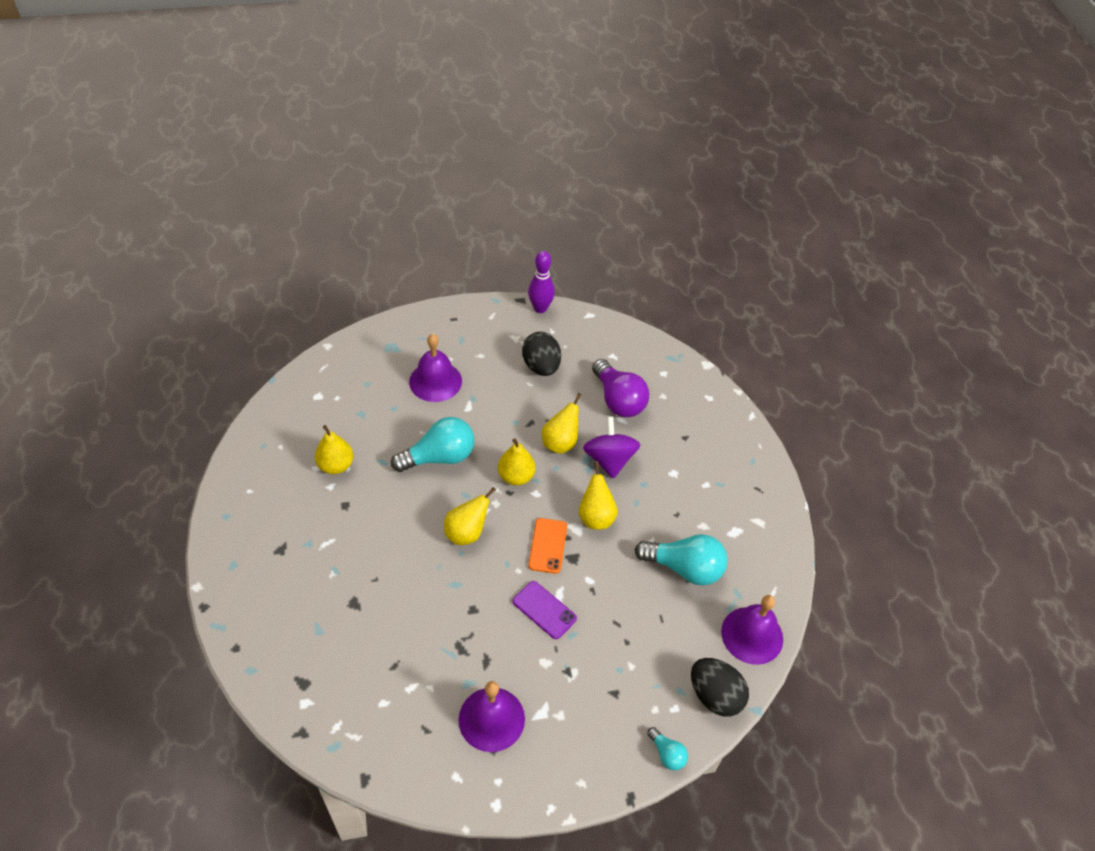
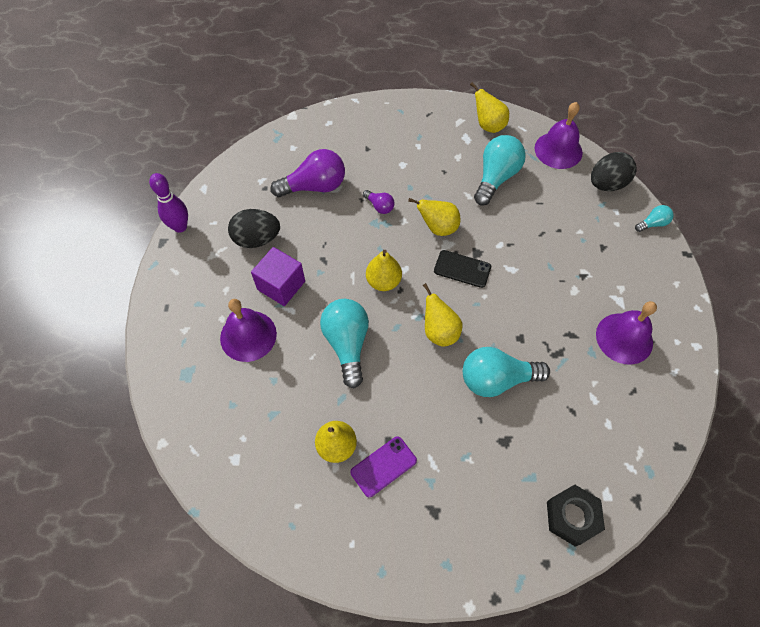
camera: 75 degrees left, 10 degrees up
(281, 669) = (572, 517): none -> black nut
(420, 590) = (496, 379): none -> turquoise light bulb
(493, 395) = (281, 285): none -> purple cube
(544, 610) = (525, 282): purple phone -> purple phone (383, 466)
(547, 546) = (462, 269): orange phone -> black phone
(560, 443) = (352, 239): yellow pear -> yellow pear (488, 125)
(609, 460) = (379, 206): purple spinning top -> purple light bulb

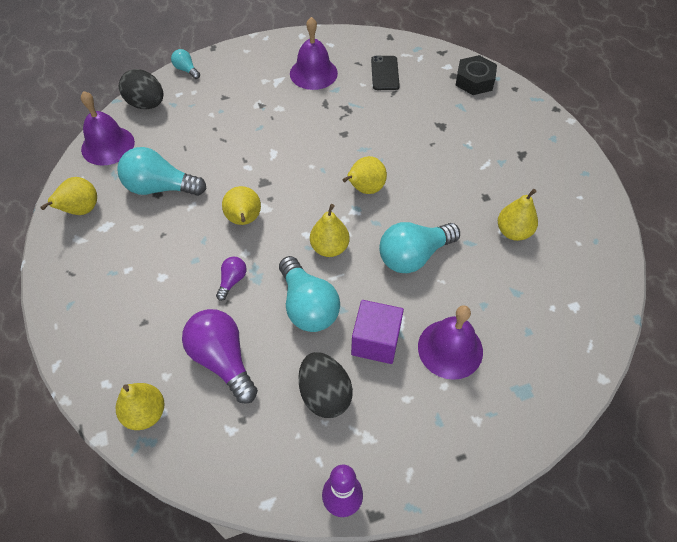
camera: 110 degrees left, 5 degrees down
(297, 139) = (145, 413): none -> yellow pear
(383, 466) = (509, 194): purple phone -> none
(462, 269) = (288, 188): black phone -> black phone (385, 73)
(496, 379) = (391, 141): turquoise light bulb -> turquoise light bulb (308, 306)

